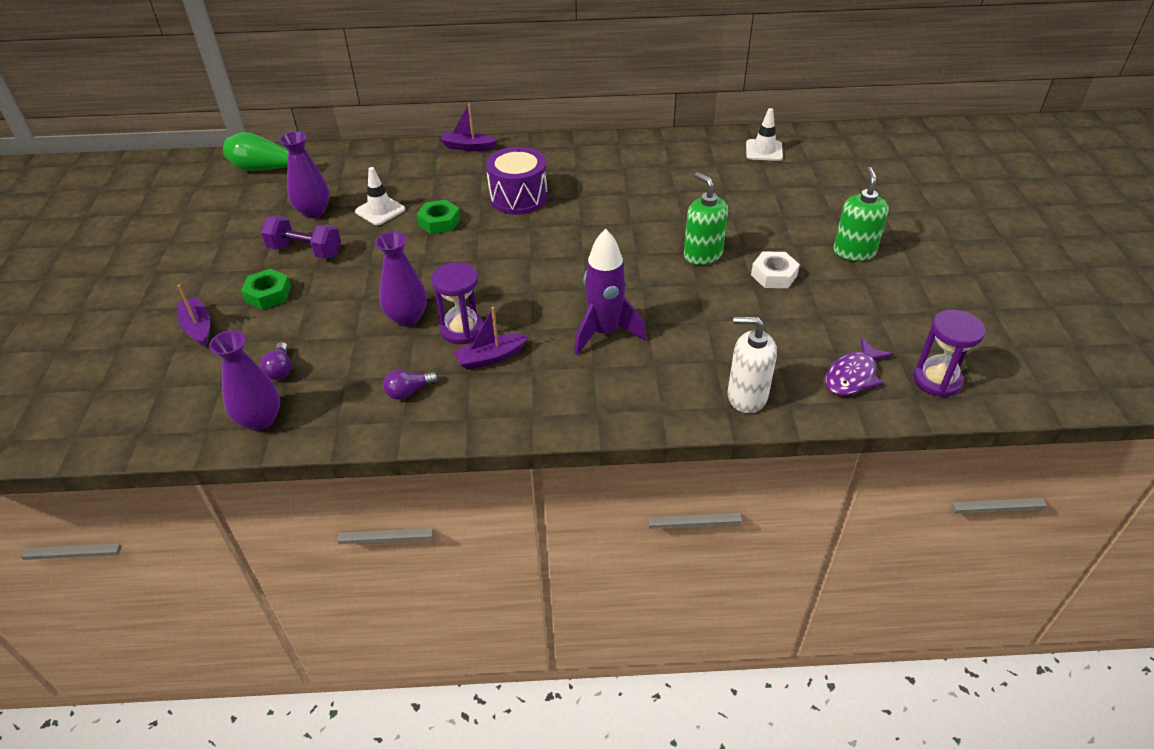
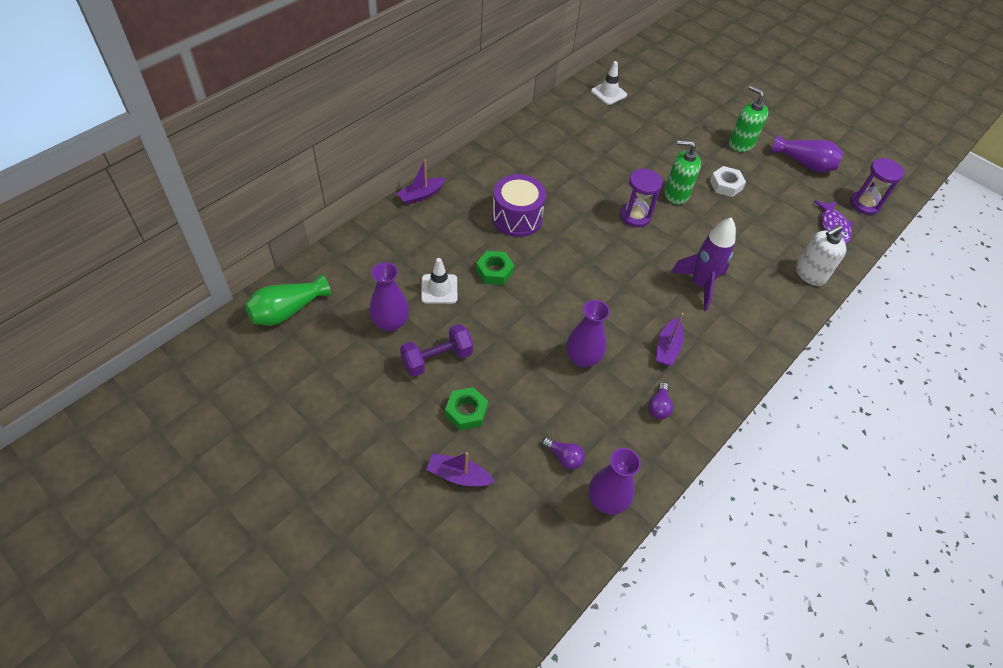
camera: 50 degrees left, 10 degrees up
(462, 330) = (626, 341): purple hourglass -> purple hourglass (635, 216)
(912, 305) = (804, 164): none -> purple vase

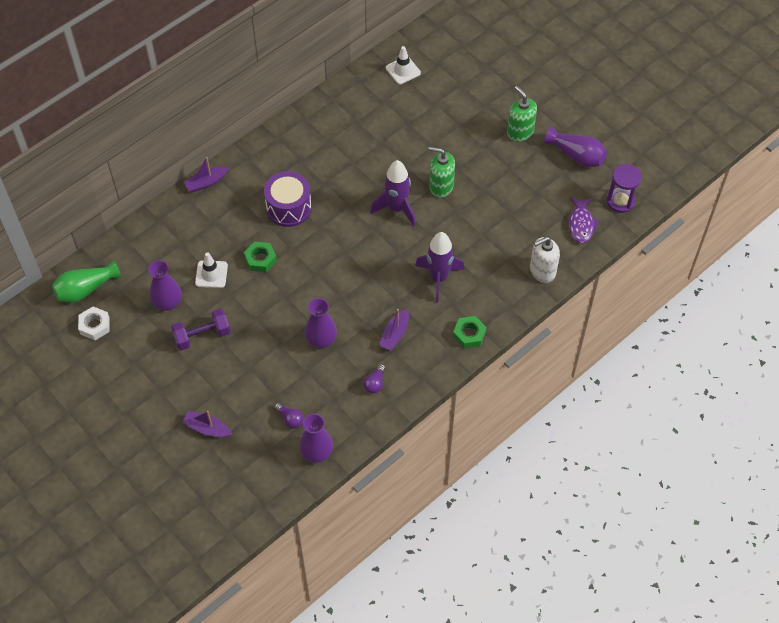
camera: 10 degrees right, 5 degrees up
(466, 411) = (220, 380): green nut -> green nut (469, 334)
(635, 216) = (397, 208): purple hourglass -> purple rocket
(726, 185) = (491, 178): white nut -> white nut (95, 325)

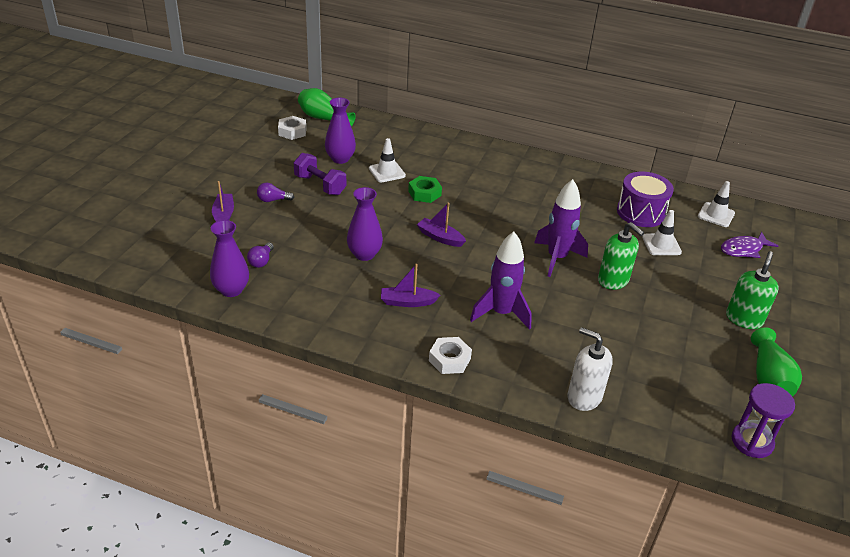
camera: 60 degrees right, 20 degrees down
(206, 182) = (476, 144): purple boat -> purple boat (440, 237)
(289, 207) = (493, 193): purple drum -> purple drum (641, 212)
(375, 383) = (338, 305): purple light bulb -> purple light bulb (273, 200)
(418, 130) = (661, 245): none -> white traffic cone
(441, 186) = (613, 280): green soap dispenser -> green soap dispenser turned 150 degrees clockwise
(469, 334) = (449, 359): green nut -> white nut
(576, 155) = (769, 377): purple vase -> green vase
(581, 224) = (681, 413): purple fish -> purple fish (743, 249)

